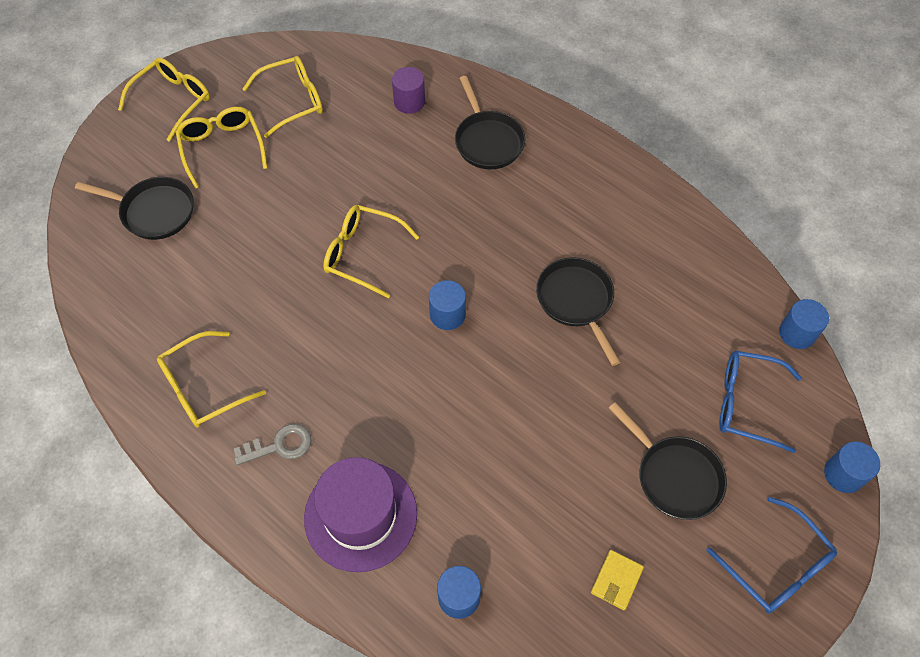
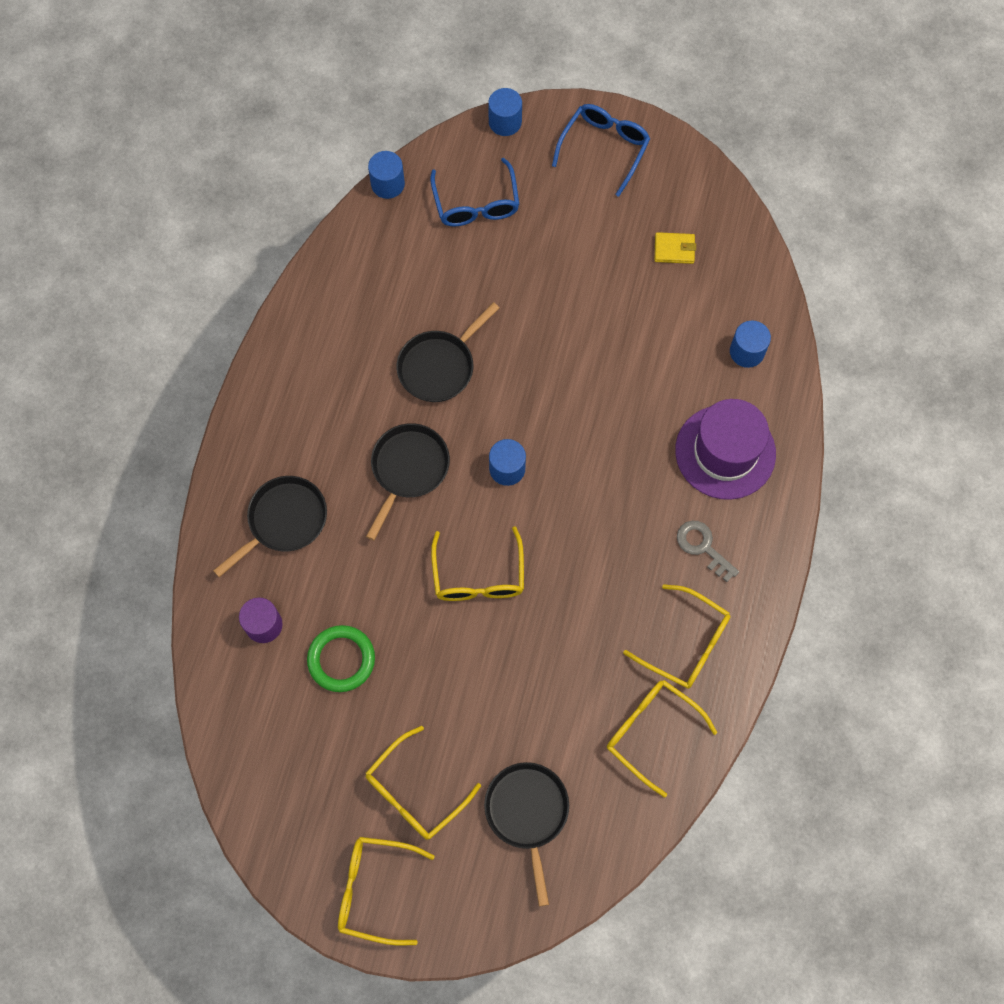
camera: 115 degrees left, 10 degrees up
(292, 101) = (316, 752): yellow glasses -> yellow glasses (652, 733)
(352, 139) = (341, 659): none -> green ring
(674, 476) = (568, 236): black pan -> black pan (408, 469)

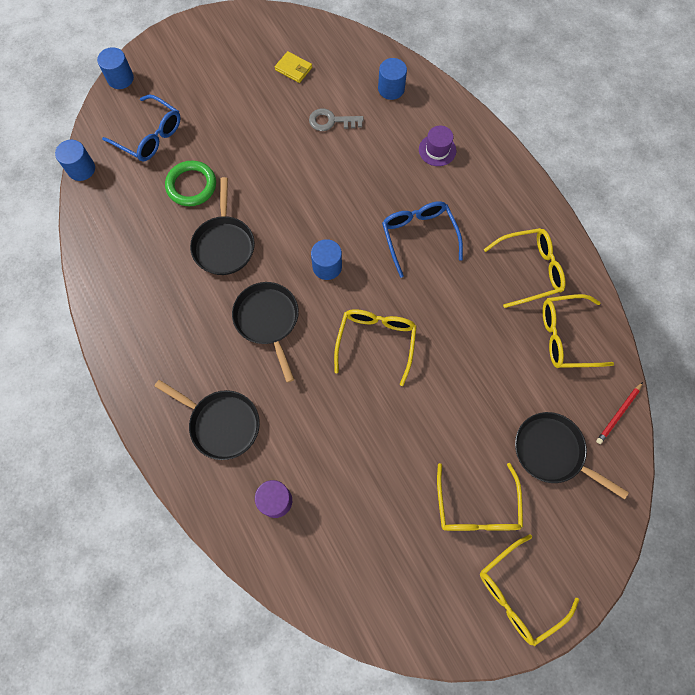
camera: 45 degrees left, 0 degrees up
(284, 521) = (221, 424): black pan -> black pan turned 120 degrees clockwise
(341, 659) = (347, 473): green ring -> green ring (191, 185)
(478, 575) = (376, 342): yellow glasses -> yellow glasses turned 120 degrees counterclockwise
(604, 149) = (196, 48): blue glasses -> blue glasses (419, 237)
(621, 842) = (618, 414): none -> red pencil
(674, 249) = (293, 69): yellow wallet -> yellow wallet turned 75 degrees clockwise
(703, 547) = (481, 210): grey key -> grey key (331, 121)
(725, 452) = (437, 150): purple hat -> purple hat, size x0.49

